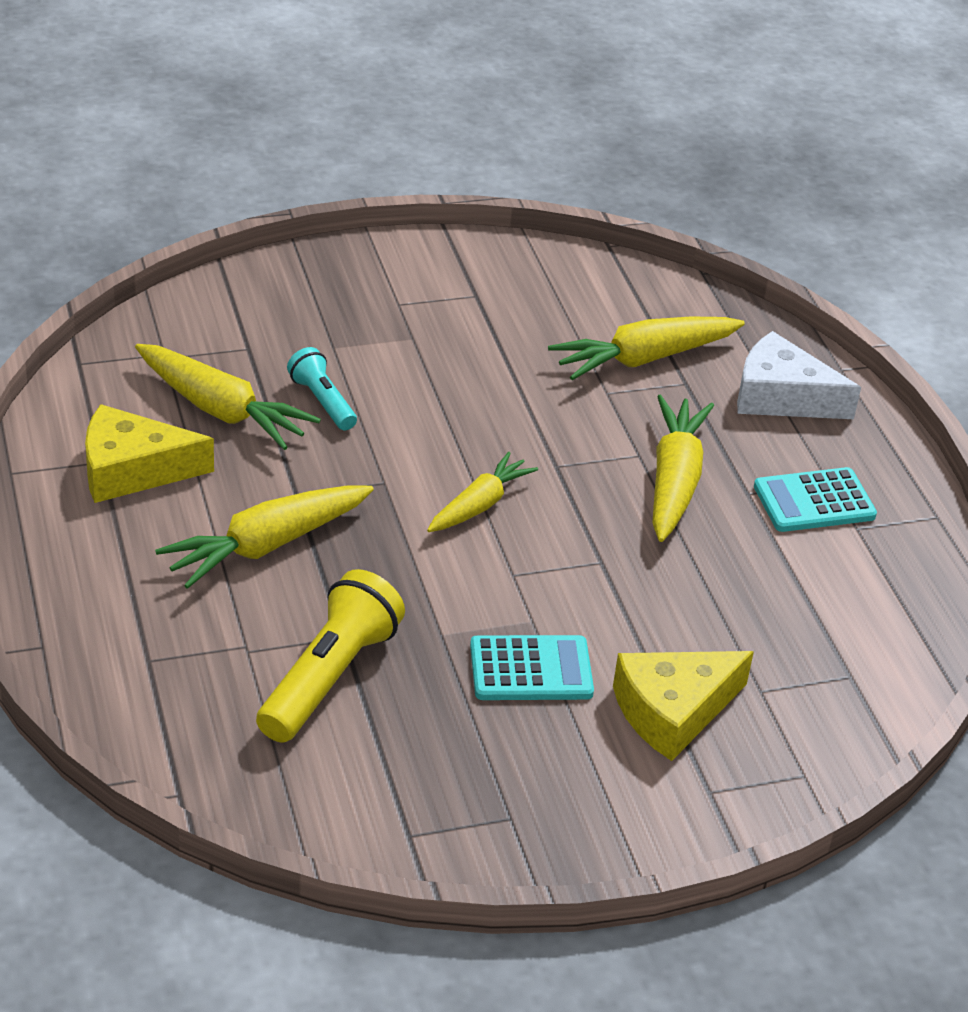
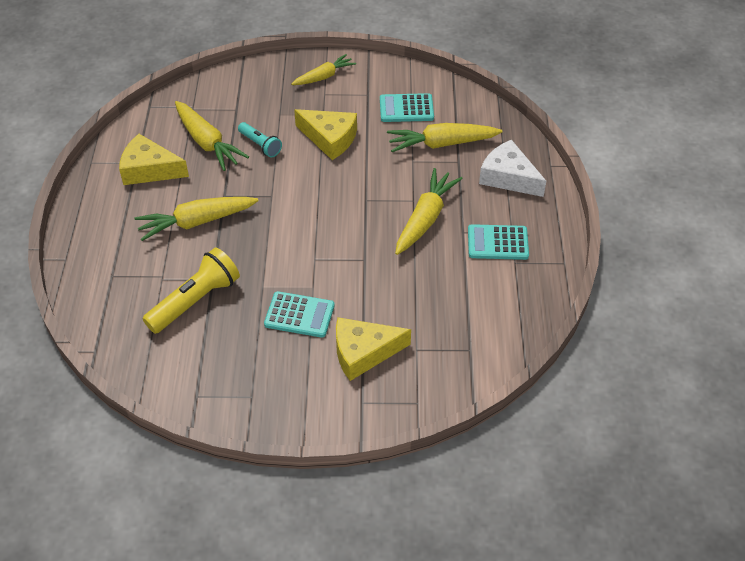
camera: 20 degrees right, 10 degrees up
(322, 401) = (260, 145): turquoise flashlight -> turquoise flashlight turned 150 degrees clockwise
(444, 375) = (330, 139): none -> yellow cheese
(480, 504) = (315, 216): yellow carrot -> yellow carrot (324, 76)
(555, 310) = (406, 109): none -> turquoise calculator

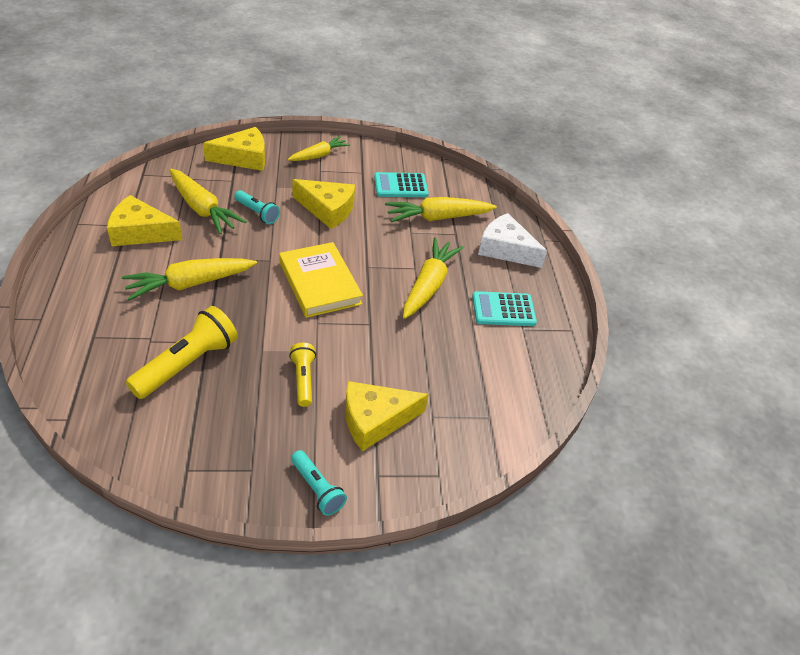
camera: 10 degrees left, 5 degrees down
(247, 83) = (243, 158): none -> yellow cheese
(299, 315) = (303, 380): turquoise calculator -> yellow flashlight
(308, 413) = (317, 489): none -> turquoise flashlight
(319, 218) = (320, 283): none -> yellow book

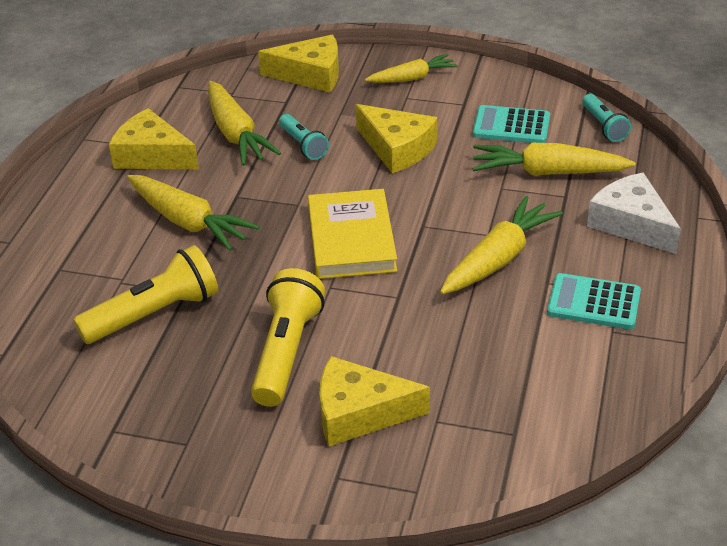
camera: 25 degrees right, 5 degrees down
(189, 284) = (189, 222): yellow carrot -> yellow carrot turned 135 degrees counterclockwise
(303, 380) = (286, 352): yellow flashlight -> yellow flashlight, size x1.72
(317, 489) = (256, 479): turquoise flashlight -> turquoise flashlight (604, 126)

